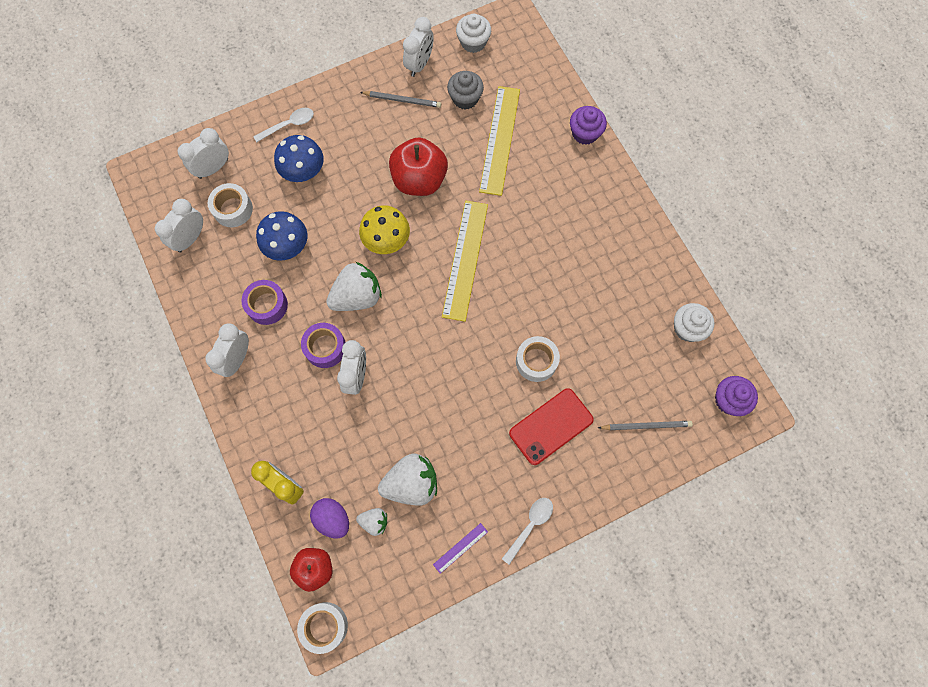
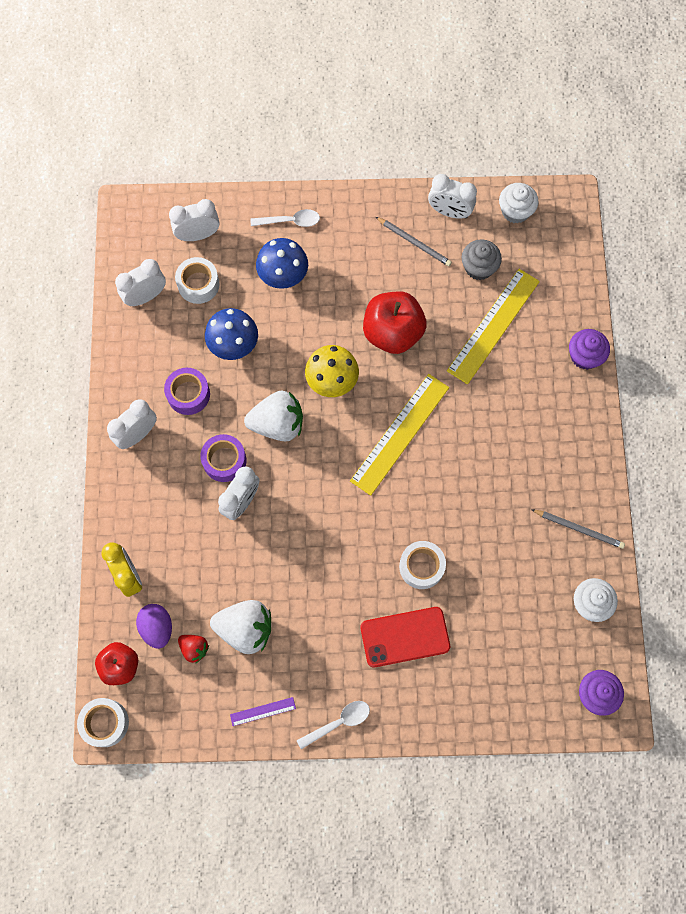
camera: 25 degrees right, 0 degrees up
(374, 521) = (194, 648): white strawberry -> red strawberry
(419, 64) = (449, 212): white clock -> white clock turned 60 degrees clockwise
(646, 426) = (499, 680): grey pencil -> grey pencil (579, 529)

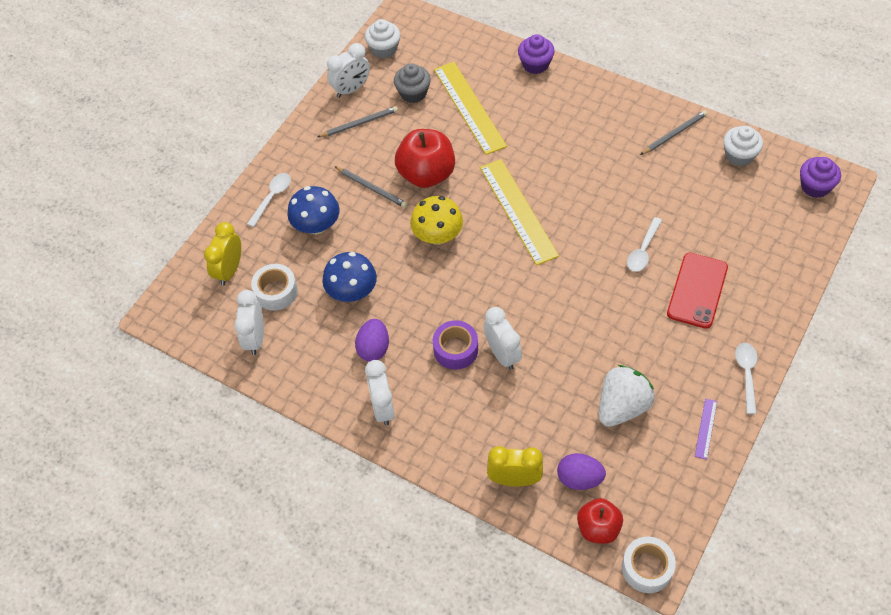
camera: 55 degrees left, 15 degrees down
(188, 394) = (374, 348): purple tape -> purple egg
(194, 648) = (617, 456): red strawberry -> none
(198, 235) = (229, 270): white clock -> yellow clock
(277, 424) = (449, 293): white strawberry -> none
(349, 295) = (371, 188): none -> grey pencil
(421, 567) = (643, 250): white tape -> white spoon

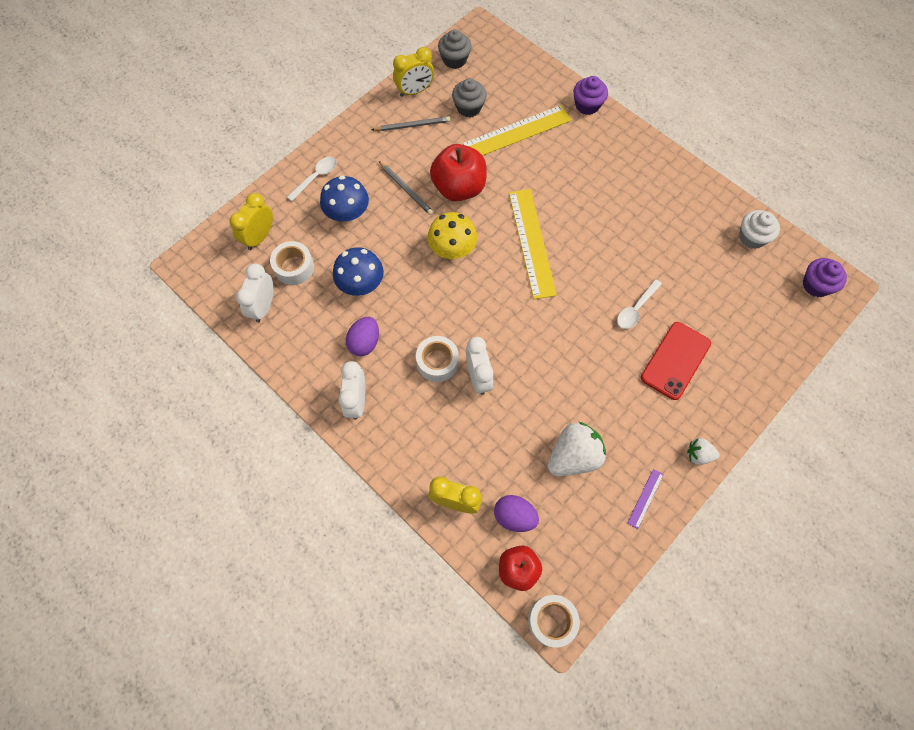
camera: 10 degrees right, 10 degrees up
(351, 89) = (415, 91): white clock -> yellow clock
(384, 49) = (454, 60): white cupcake -> grey cupcake
(455, 349) = (437, 362): purple tape -> white tape
(469, 107) = (515, 132): yellow ruler -> yellow ruler turned 75 degrees clockwise
(674, 134) = (697, 202): grey pencil -> none
(746, 374) = (698, 455): white spoon -> white strawberry

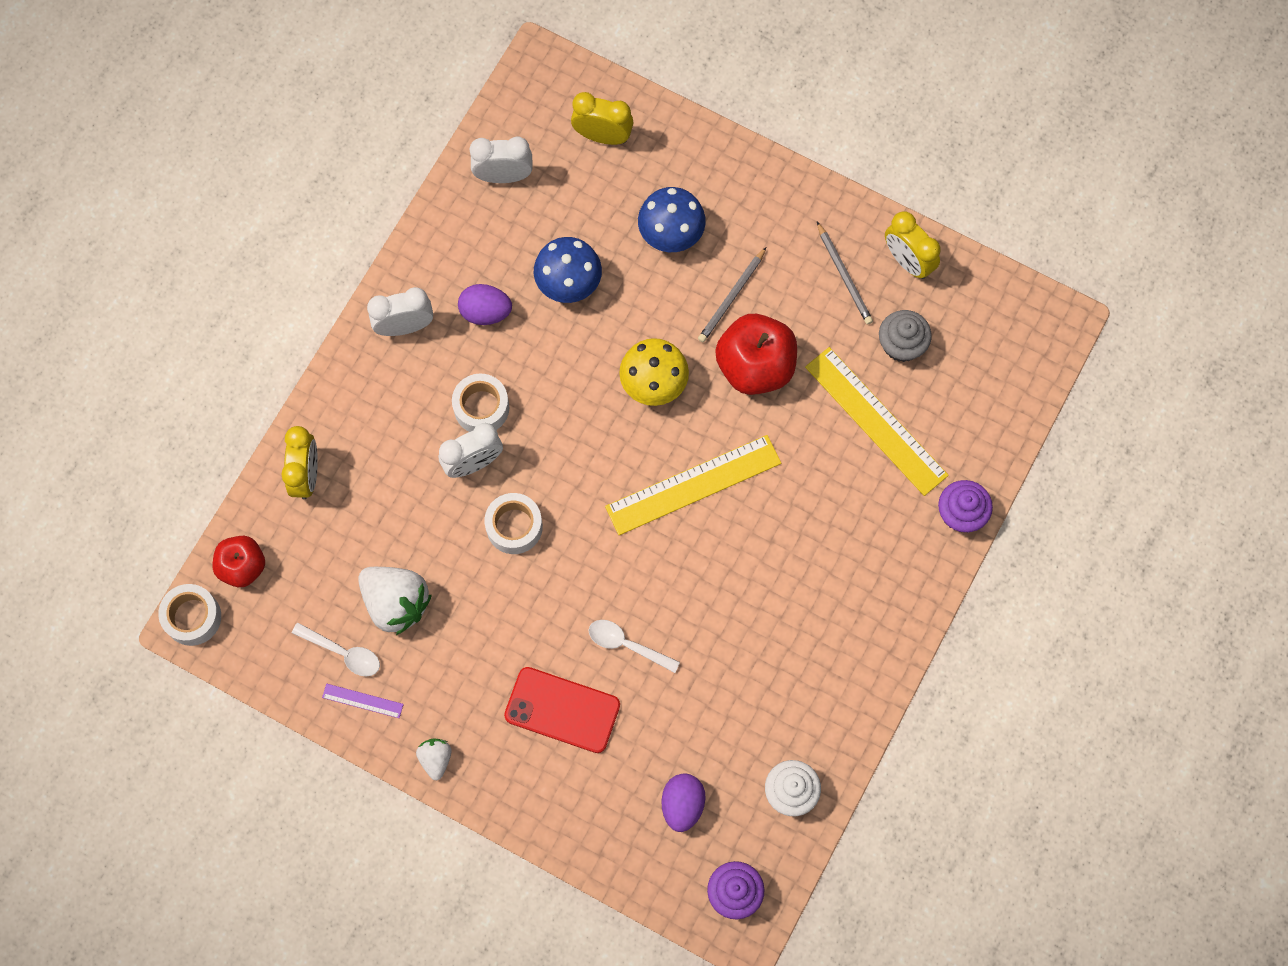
camera: 75 degrees right, 5 degrees up
(294, 267) = (569, 193): white tape -> white tape (514, 526)
(316, 177) = (716, 175): white spoon -> white spoon (343, 653)
(454, 60) = (986, 301): grey cupcake -> none
(514, 516) = (304, 548): purple egg -> purple egg (682, 804)

